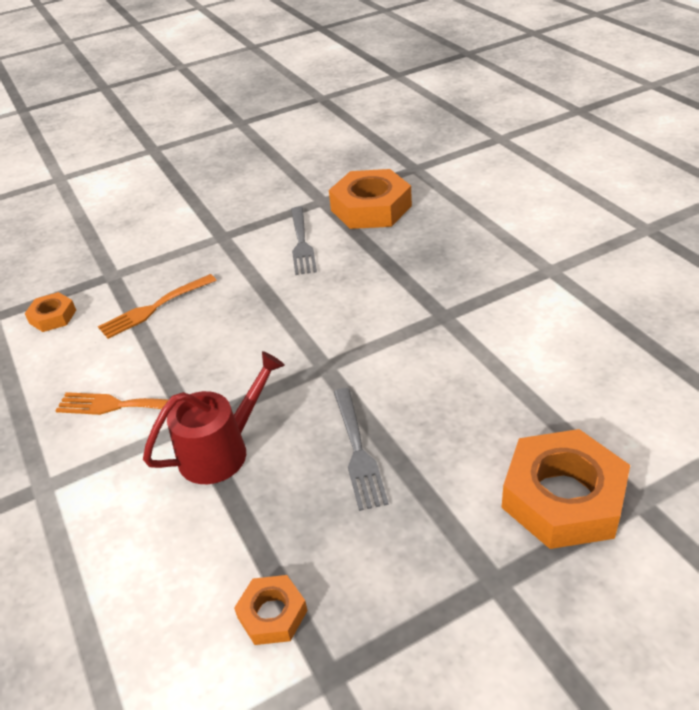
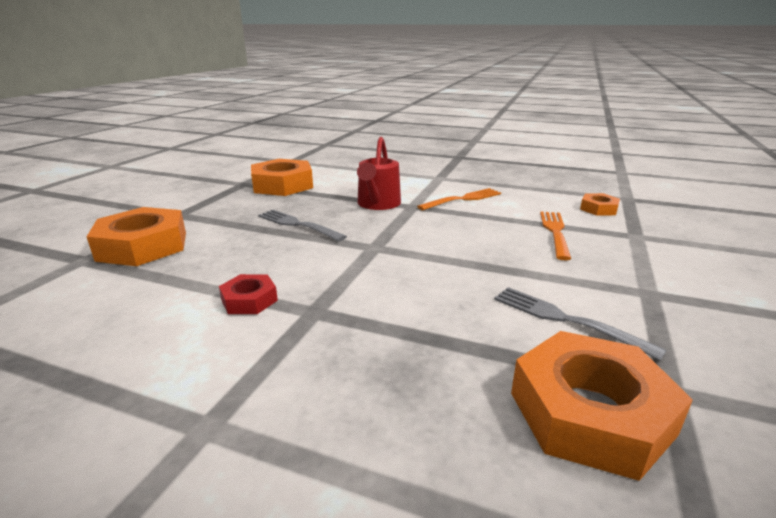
camera: 135 degrees right, 15 degrees down
(272, 614) = (282, 185): orange nut -> orange nut, size x1.97
(484, 348) = (249, 300): none -> red nut

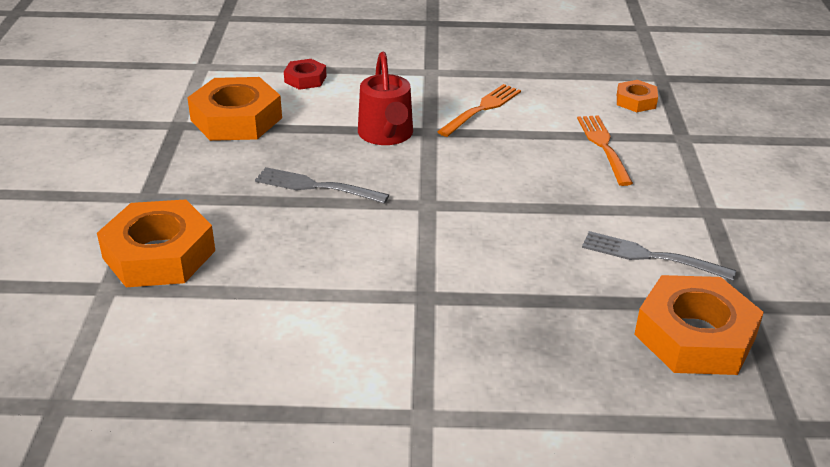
camera: 20 degrees left, 10 degrees up
(249, 300) = (352, 298): red nut -> red nut (305, 79)

